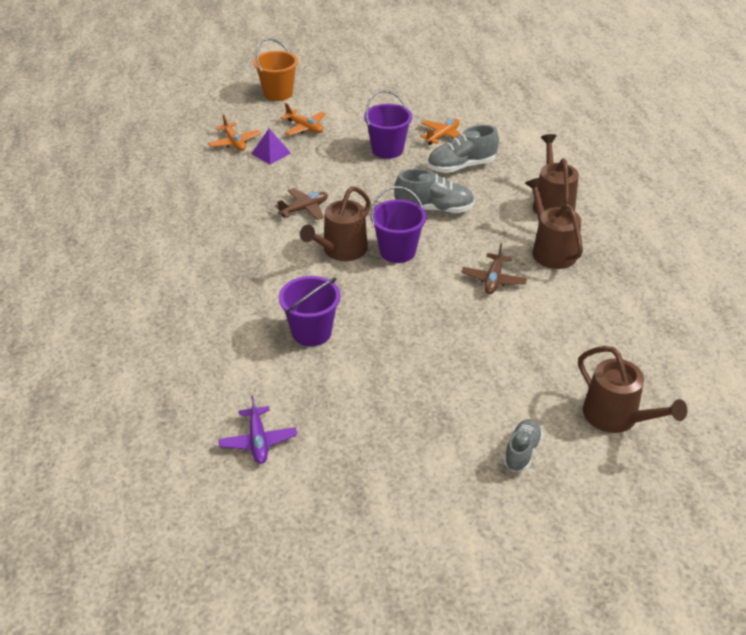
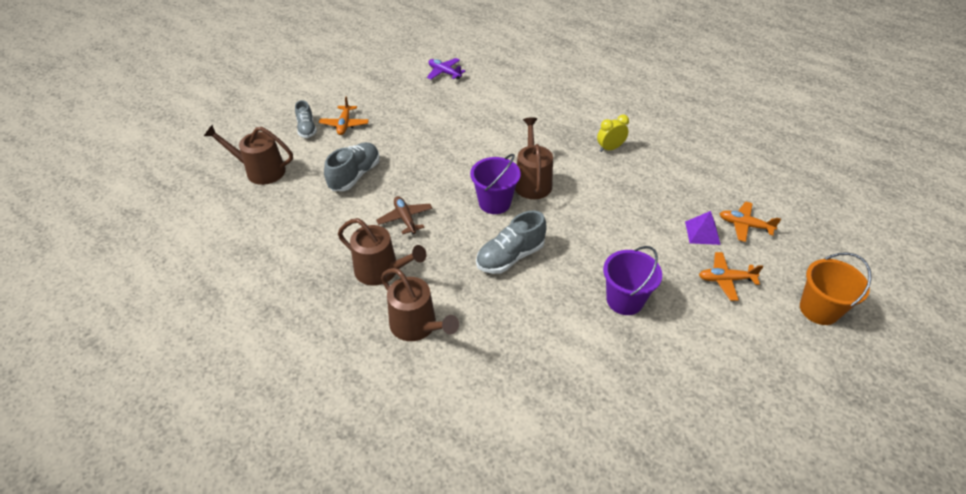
camera: 140 degrees right, 5 degrees up
(228, 240) = (610, 148): none -> yellow clock
(304, 209) = (600, 198): brown plane -> none
(311, 332) = (482, 126): purple bucket -> none
(443, 136) = (601, 356): orange plane -> orange plane (344, 124)
(461, 166) = (539, 322): grey shoe -> grey shoe (355, 175)

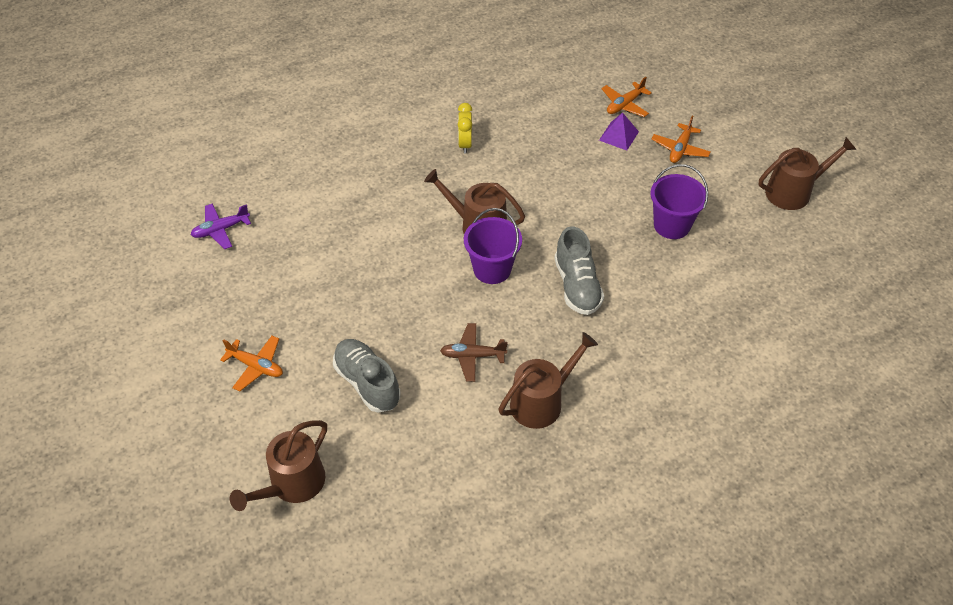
camera: 65 degrees left, 5 degrees up
(307, 129) = (235, 411): grey shoe -> none
(417, 326) = (632, 393): brown watering can -> brown watering can (793, 192)
(819, 309) = (736, 112): orange bucket -> none

